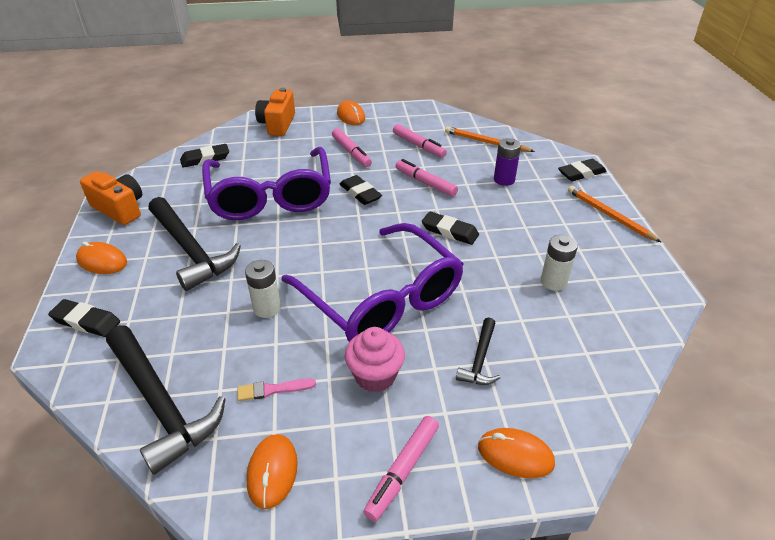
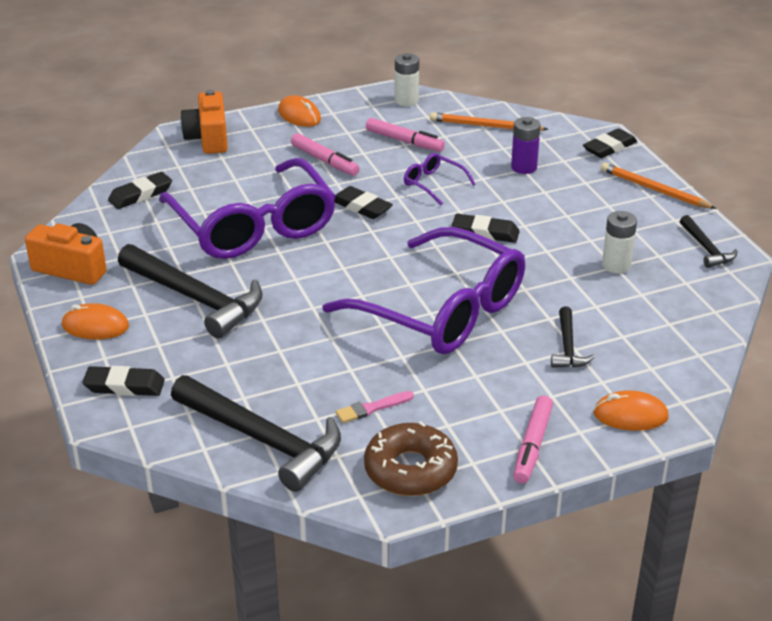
camera: 15 degrees left, 5 degrees down
(267, 308) = (321, 340): white battery -> white battery (406, 101)
(272, 472) = (410, 470): orange mouse -> brown donut
(375, 376) = (469, 378): pink cupcake -> none
(425, 183) = (433, 184): pink marker -> purple glasses
(643, 279) = (706, 248): none -> black hammer

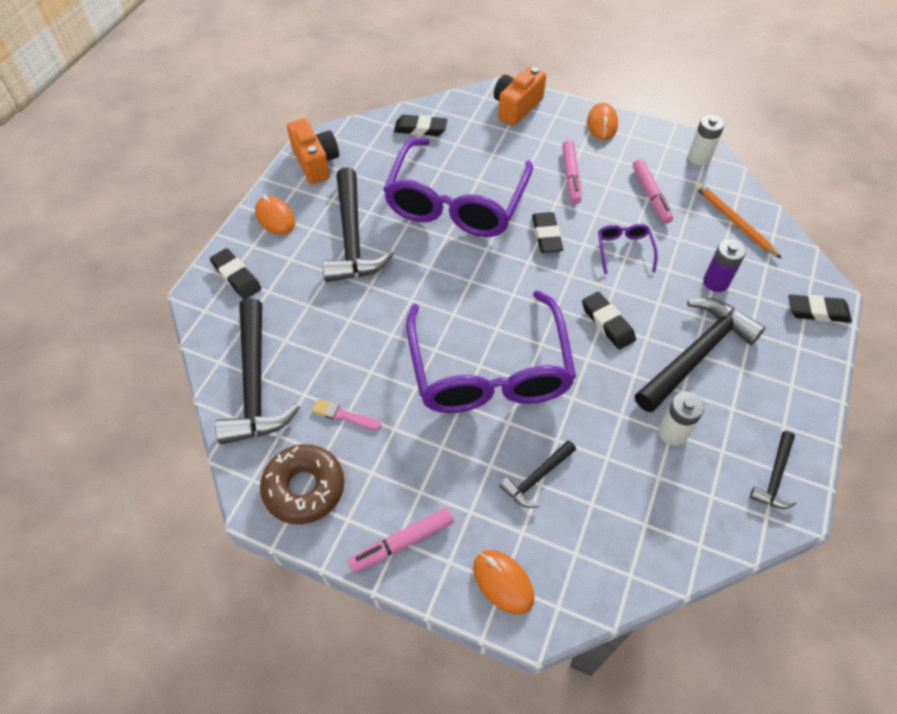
camera: 45 degrees right, 20 degrees up
(569, 215) = (696, 354): none -> black hammer
(654, 190) = (804, 382): orange pencil -> none

